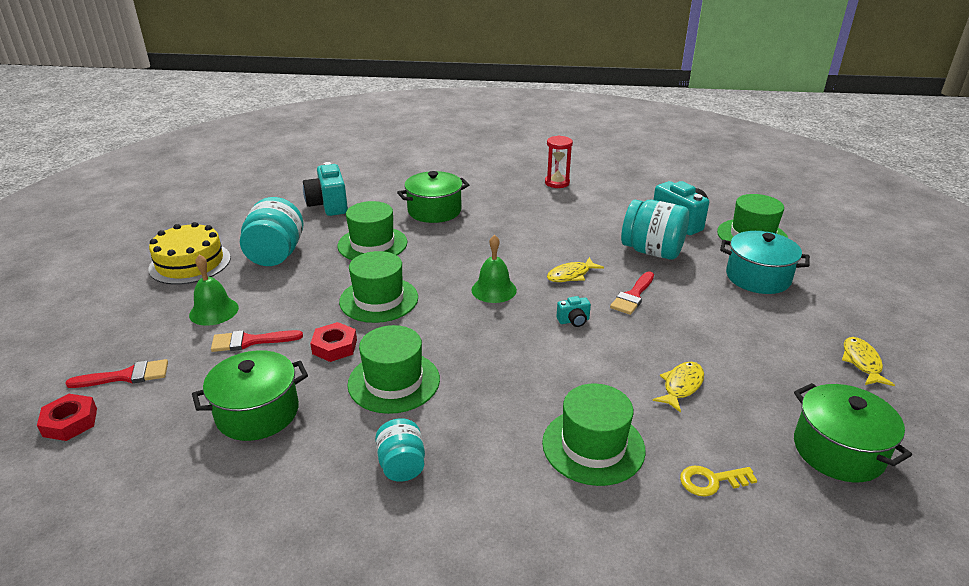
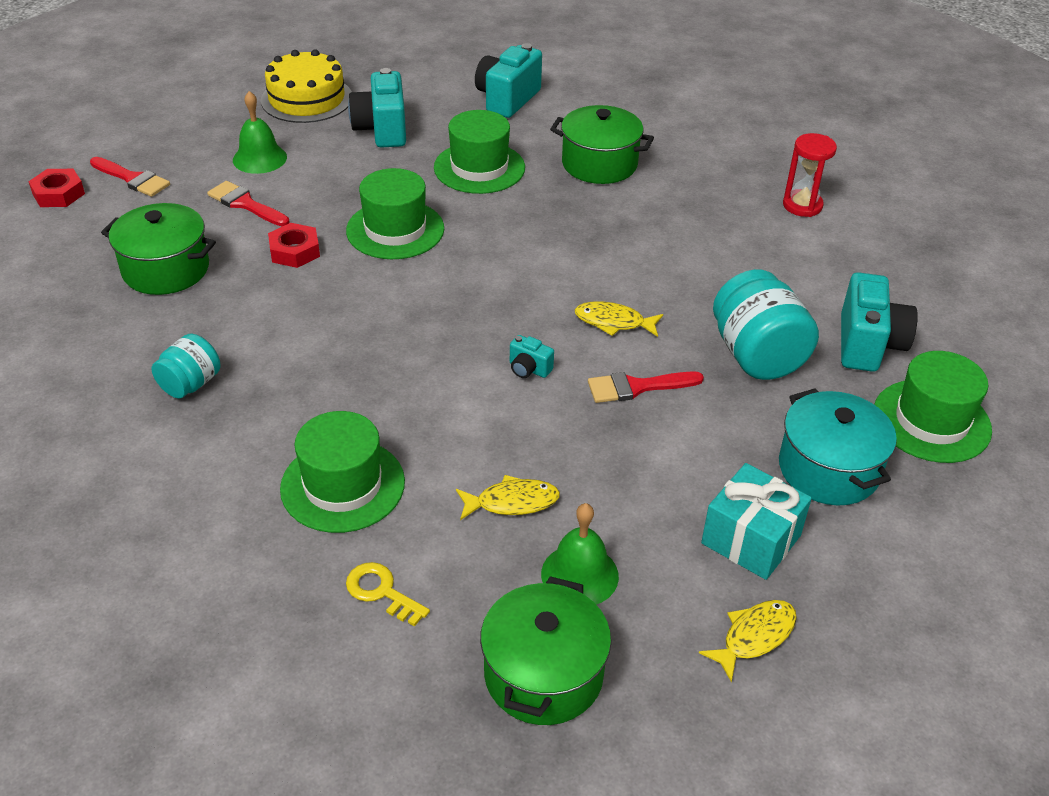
camera: 45 degrees right, 10 degrees up
(276, 255) = (382, 130): turquoise jar -> turquoise camera
(394, 382) = (289, 313): green hat -> none
(494, 290) = (510, 287): green bell -> green bell (579, 575)
(788, 325) = (751, 539): none -> turquoise gift

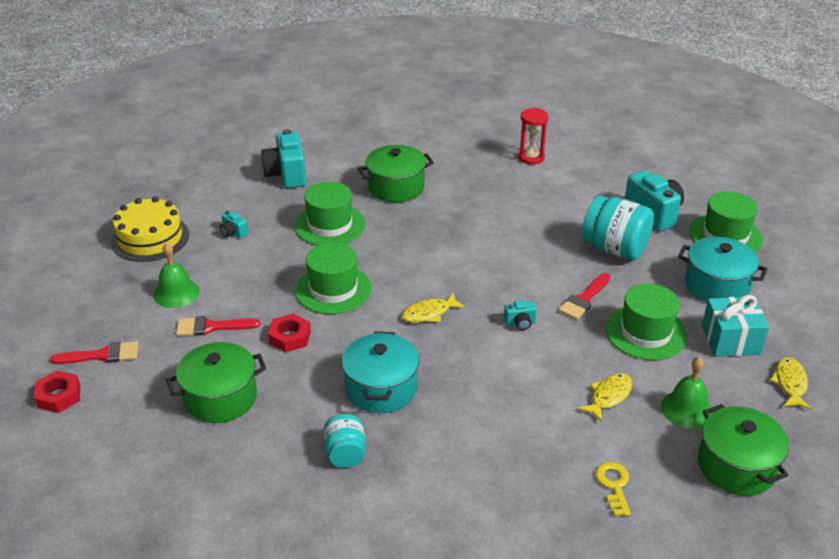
camera: 40 degrees left, 5 degrees down
(304, 346) = (381, 388): none -> turquoise pot
(342, 485) = (516, 448): green hat -> green hat (646, 332)
(382, 130) = (233, 233): turquoise camera -> turquoise camera, size x0.48
(382, 592) = (614, 485): yellow key -> yellow key turned 90 degrees clockwise
(613, 322) = (526, 272): yellow fish -> yellow fish (429, 313)

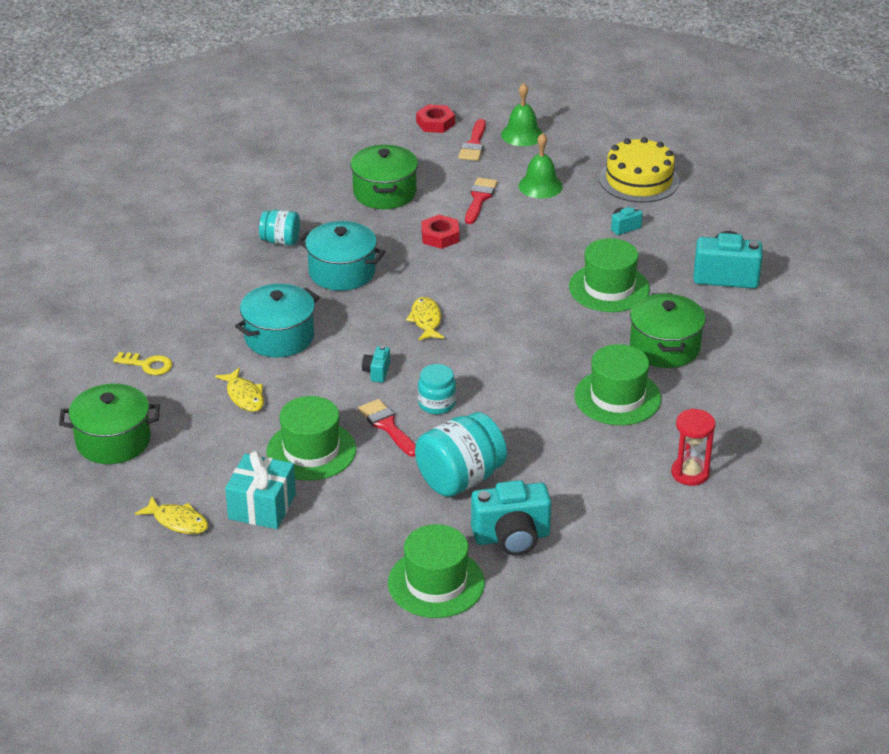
camera: 110 degrees right, 0 degrees up
(333, 289) = (496, 271): green hat -> green hat (617, 397)
(538, 280) = (437, 404): none -> turquoise jar
(687, 409) = (196, 438): green bell -> green bell (522, 135)
(716, 285) = (351, 534): turquoise pot -> turquoise pot (279, 337)

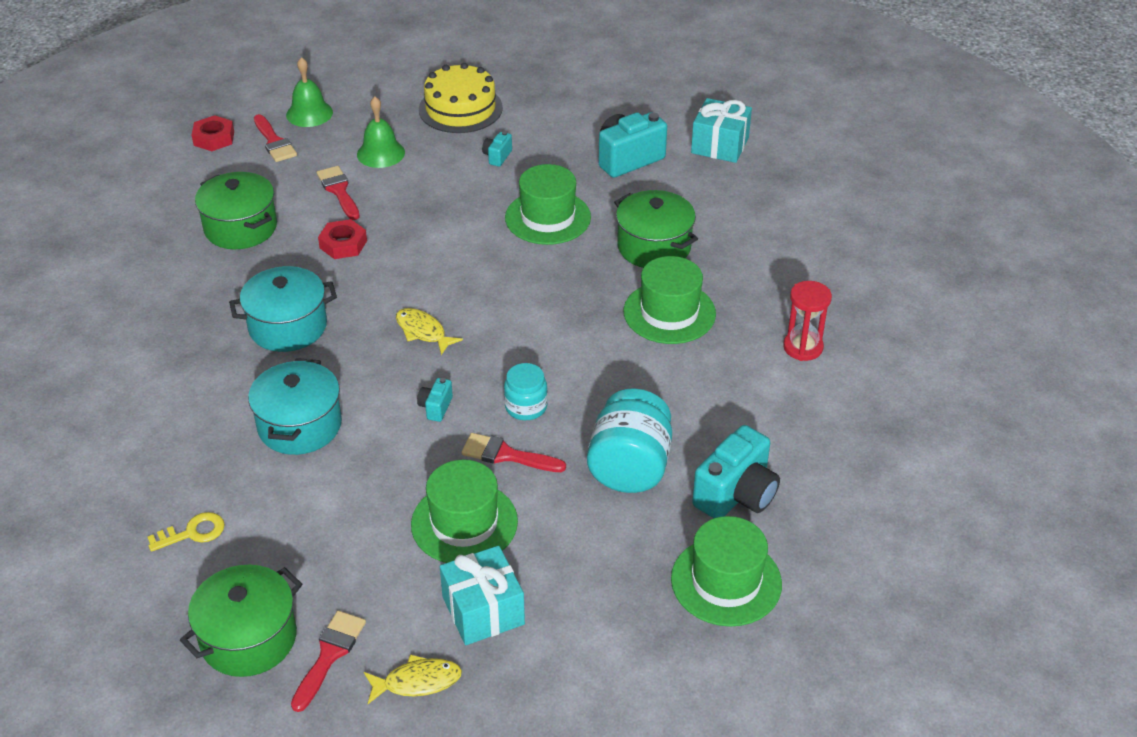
camera: 40 degrees left, 5 degrees up
(146, 477) = (329, 655): none -> red brush
(244, 396) = (334, 506): yellow fish -> none
(280, 241) = (189, 326): turquoise jar -> none
(377, 372) = (436, 407): turquoise camera -> turquoise camera turned 45 degrees clockwise
(816, 300) = (720, 145): none -> turquoise gift

